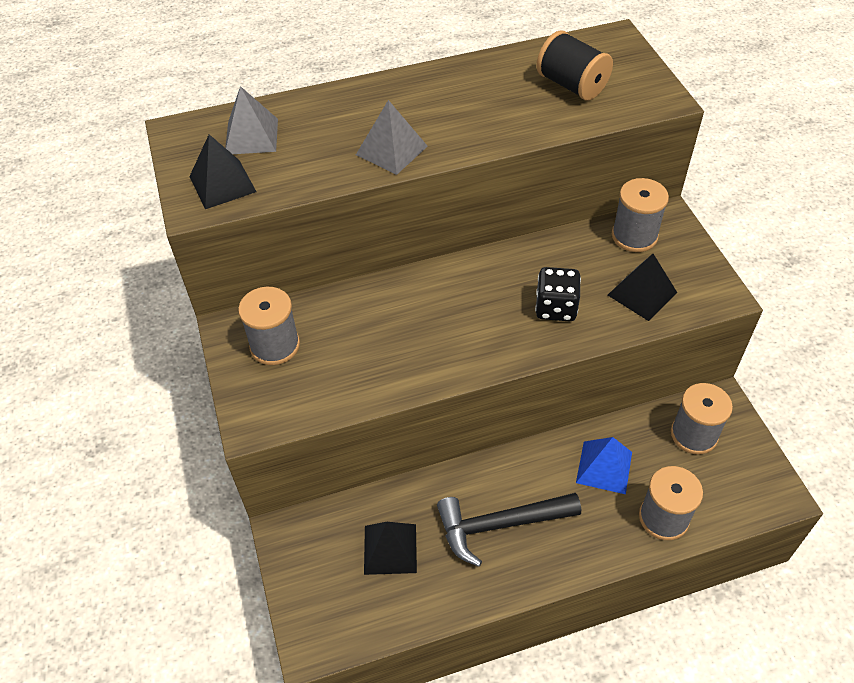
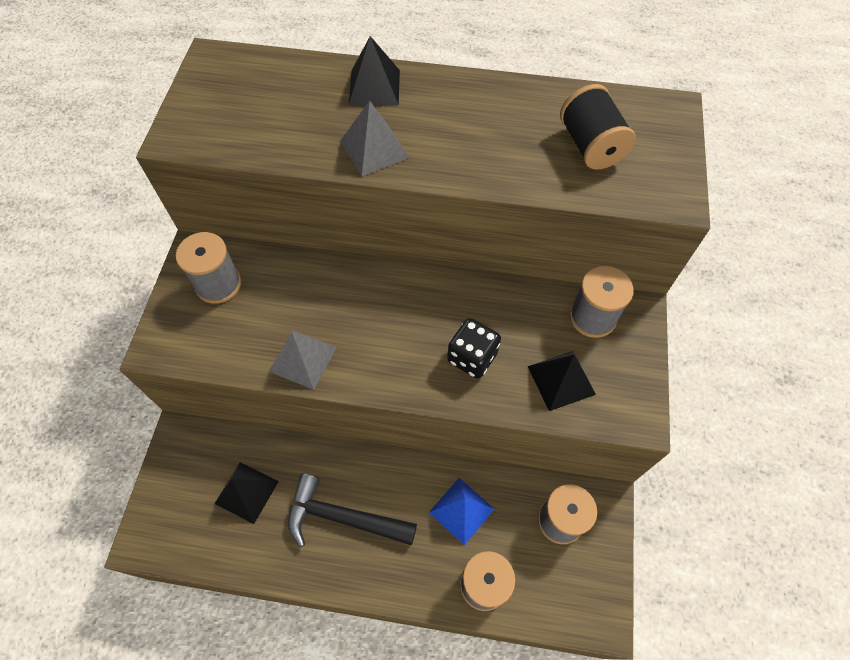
camera: 25 degrees right, 10 degrees up
(222, 184) = (211, 124): black pyramid -> black pyramid (374, 87)
(251, 136) = (266, 87): grey pyramid -> grey pyramid (303, 359)

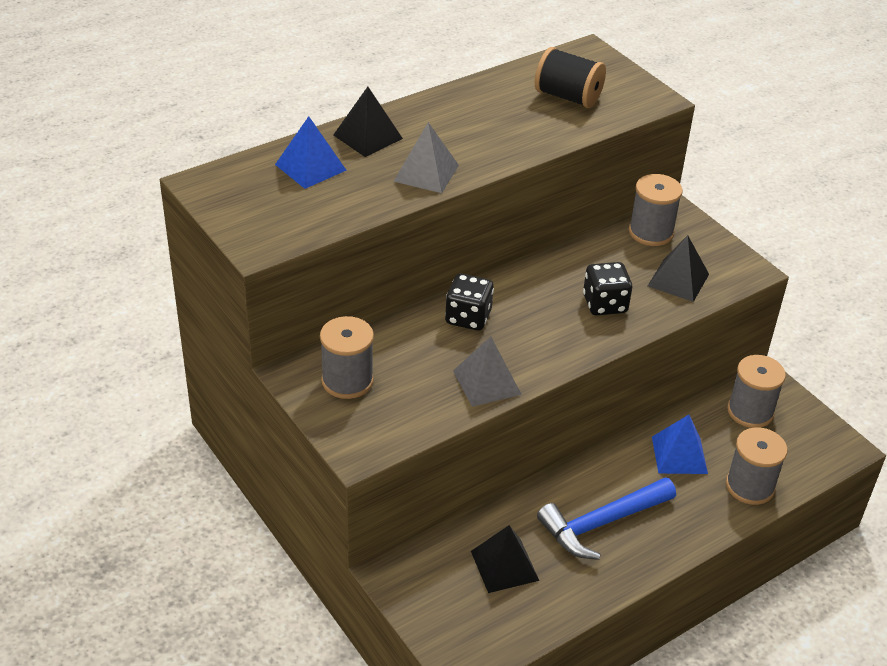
camera: 45 degrees left, 20 degrees down
(298, 89) = (310, 167): none -> blue pyramid
(343, 517) = (602, 523): black hammer -> blue hammer
(357, 292) = (468, 317): none -> black dice

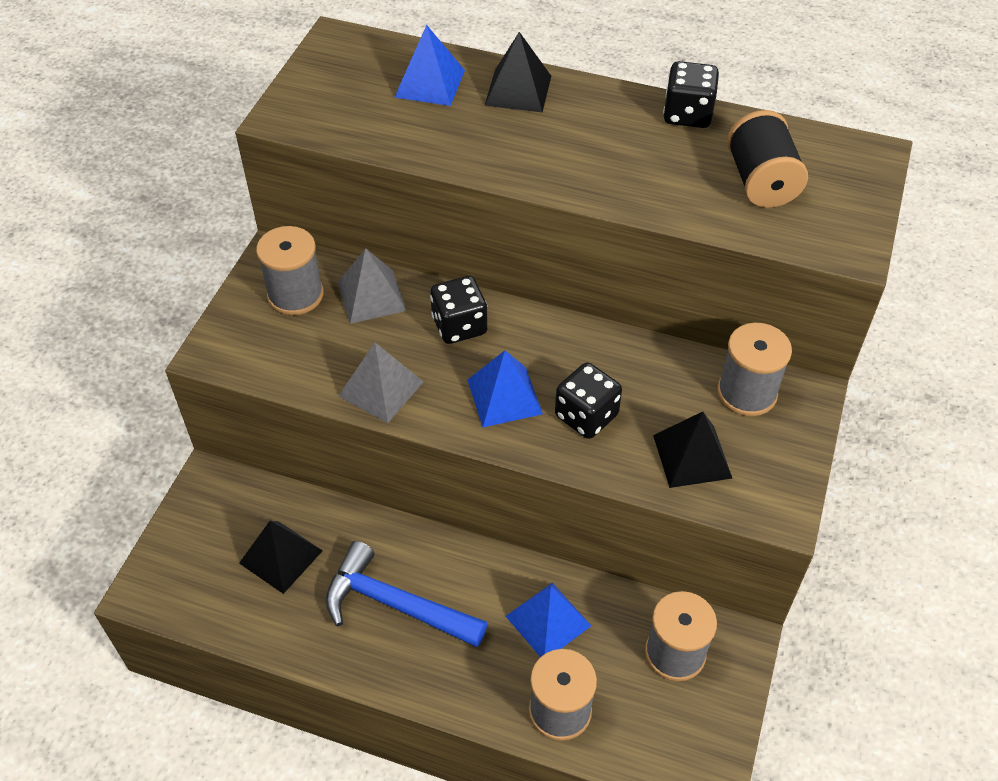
camera: 55 degrees right, 10 degrees up
(426, 173) = (505, 155): grey pyramid -> grey pyramid (372, 296)
(476, 89) = (687, 114): none -> black dice
(553, 330) = (504, 396): none -> blue pyramid

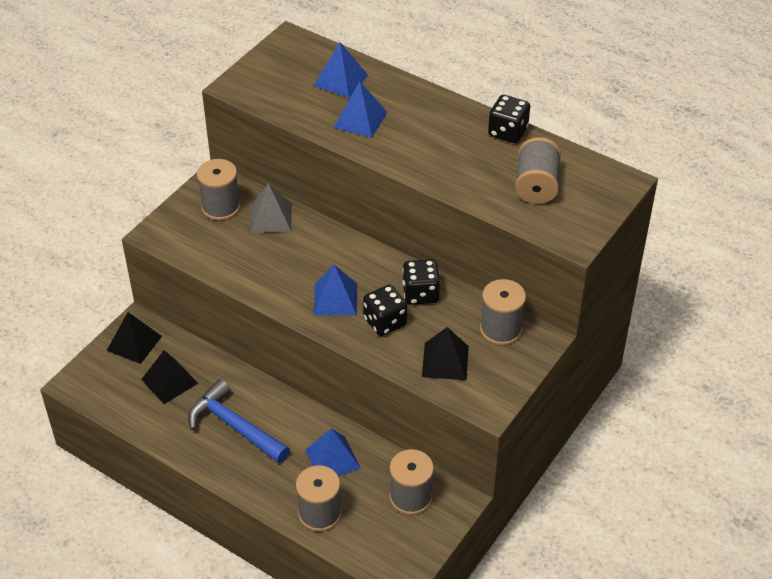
camera: 15 degrees right, 5 degrees down
(381, 389) = (256, 278): grey pyramid -> none
(459, 326) = (322, 248): black dice -> black dice (420, 294)
(479, 133) = (360, 119): none -> blue pyramid
(518, 90) = (398, 95): black pyramid -> black pyramid (134, 343)
(761, 182) = (536, 186): black spool -> grey spool

